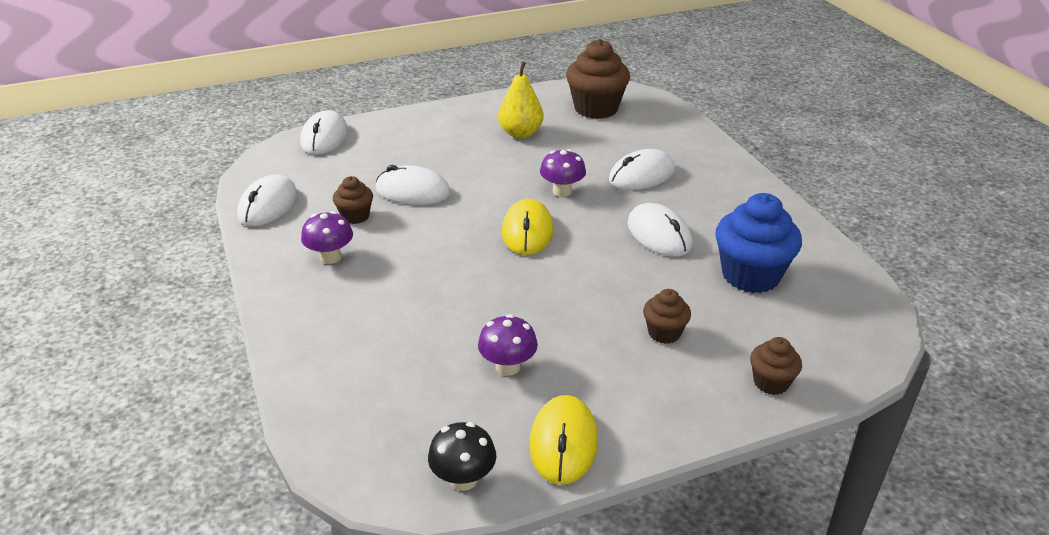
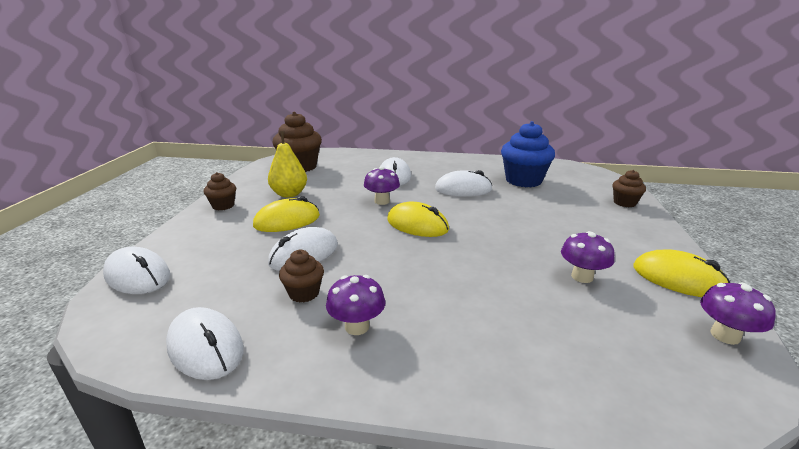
camera: 60 degrees left, 10 degrees down
(463, 157) = (287, 221): none -> yellow mouse
(463, 479) = (725, 335): black mushroom -> purple mushroom
(664, 333) = (566, 215): brown cupcake -> brown cupcake (223, 206)

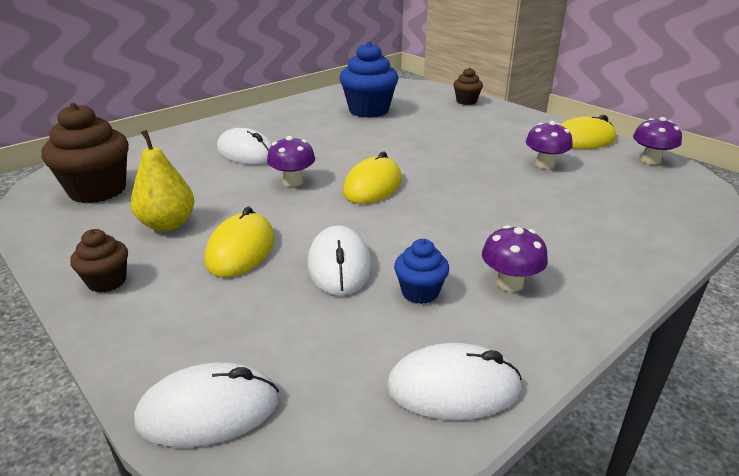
camera: 50 degrees left, 5 degrees up
(304, 293) = (420, 292): brown cupcake -> blue cupcake
(417, 225) = (373, 186): yellow mouse -> yellow mouse turned 45 degrees counterclockwise
(463, 189) = (339, 138): white mouse -> none

